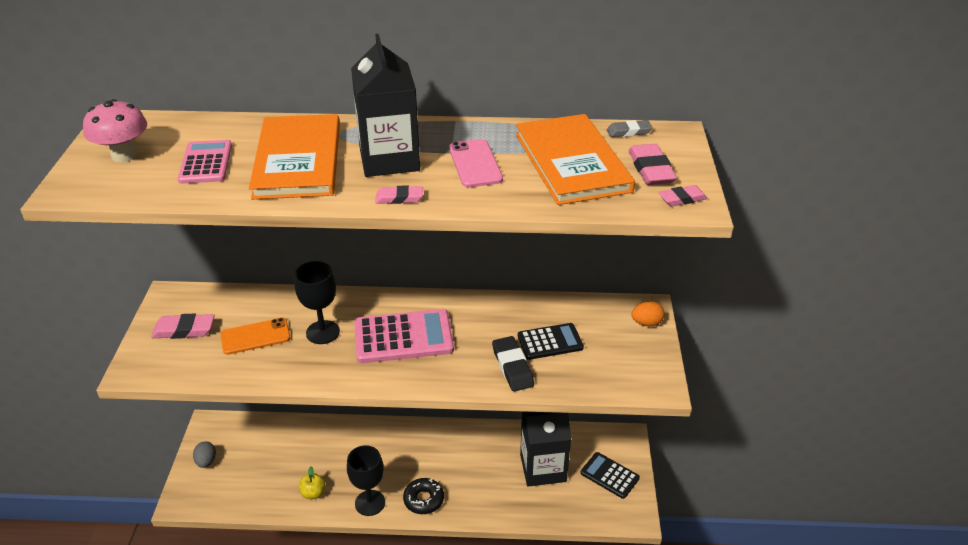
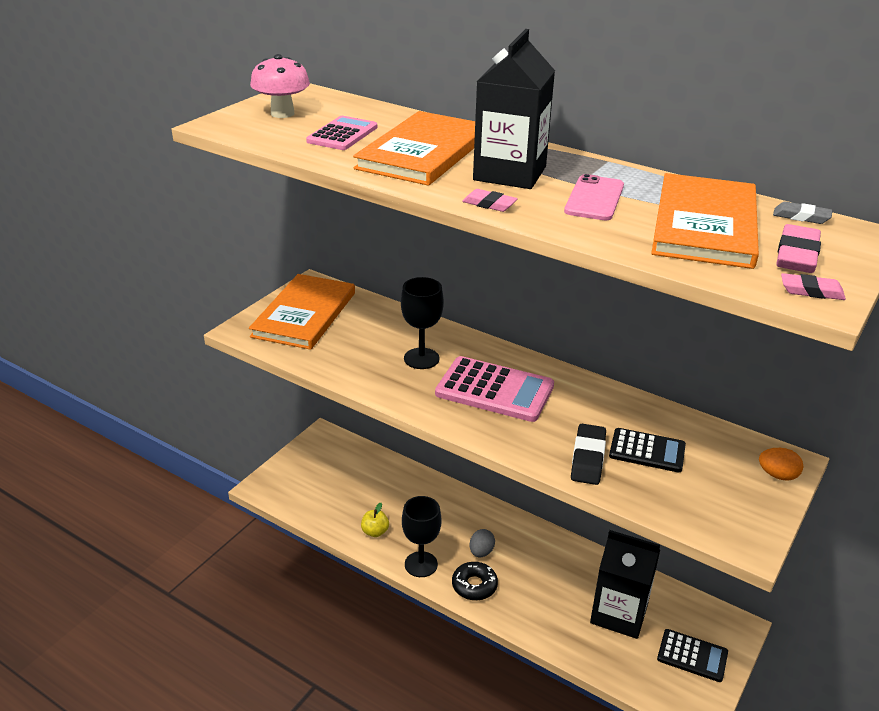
camera: 30 degrees right, 5 degrees down
(184, 330) = (304, 314): pink eraser -> orange book
(206, 461) = (302, 464): grey egg -> grey egg (481, 552)
(255, 336) = (359, 341): orange phone -> none
(609, 475) = (692, 656): black calculator -> black calculator turned 135 degrees clockwise

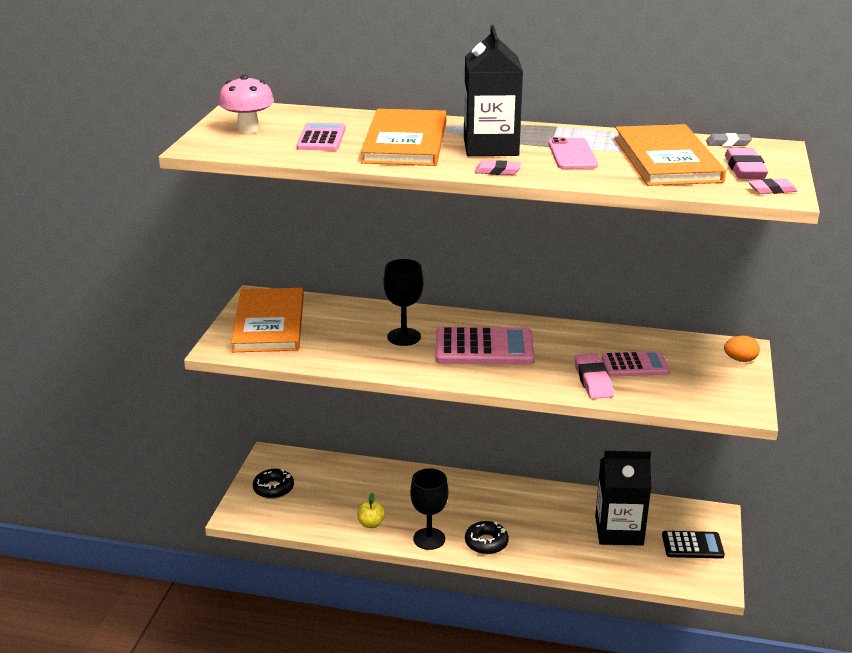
camera: 20 degrees left, 5 degrees down
(307, 469) = (273, 488): none -> black donut
(481, 552) = (477, 515): grey egg -> none
(588, 458) = (593, 380): black eraser -> pink eraser
(647, 451) = (635, 365): black calculator -> pink calculator

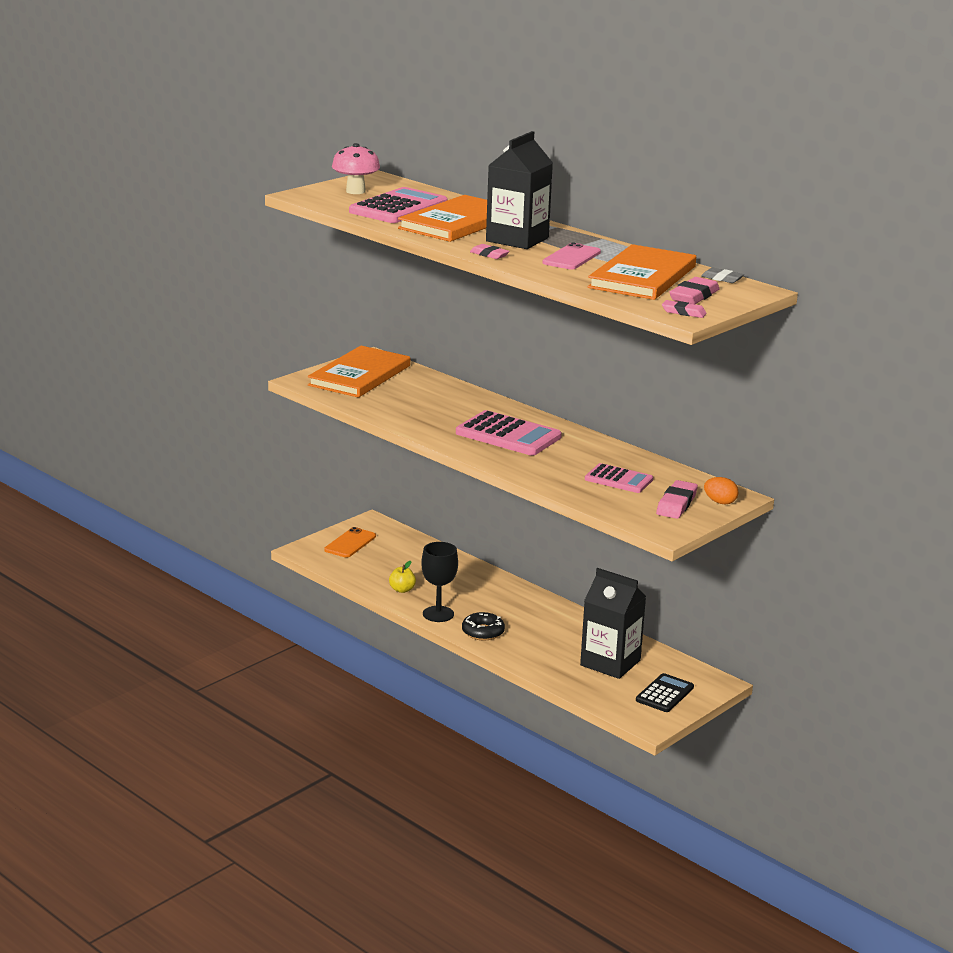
camera: 30 degrees right, 5 degrees down
(273, 488) = (350, 543): black donut -> orange phone
(321, 138) = (398, 208): pink calculator -> pink calculator, size x1.62
(404, 337) = (453, 411): black goblet -> none
(593, 380) = (566, 478): pink eraser -> pink eraser (676, 504)
(692, 545) = (664, 694): black calculator -> black calculator turned 90 degrees counterclockwise

